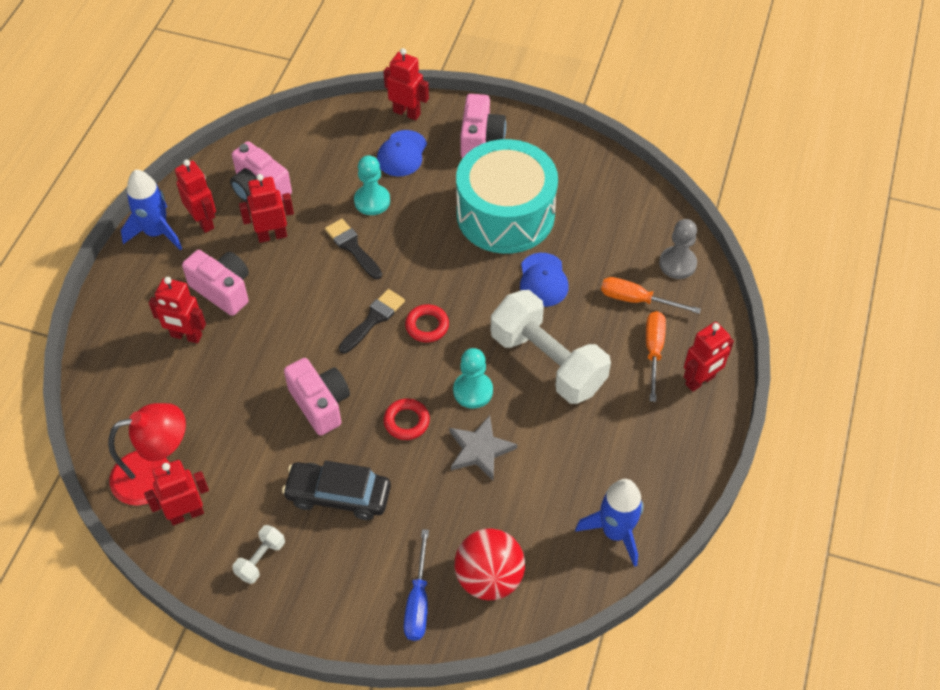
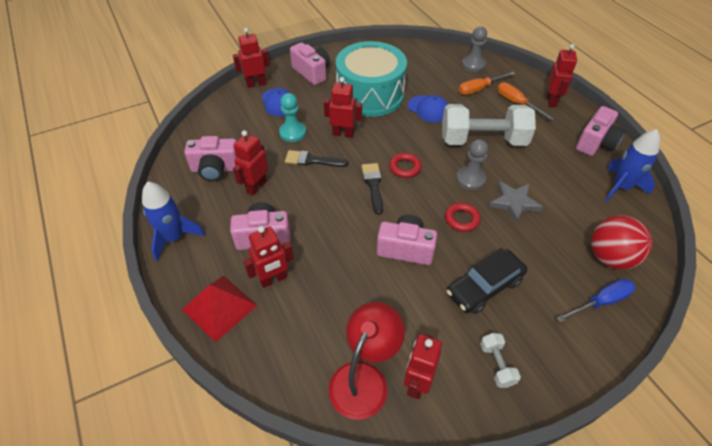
camera: 45 degrees left, 5 degrees down
(123, 324) = (219, 307): none -> red pyramid
(203, 221) = (200, 210): red robot -> red robot (343, 134)
(418, 601) = (601, 302): blue screwdriver -> blue screwdriver turned 75 degrees counterclockwise
(473, 391) = (470, 179): turquoise pawn -> grey pawn
(669, 468) = (595, 143): none -> pink camera

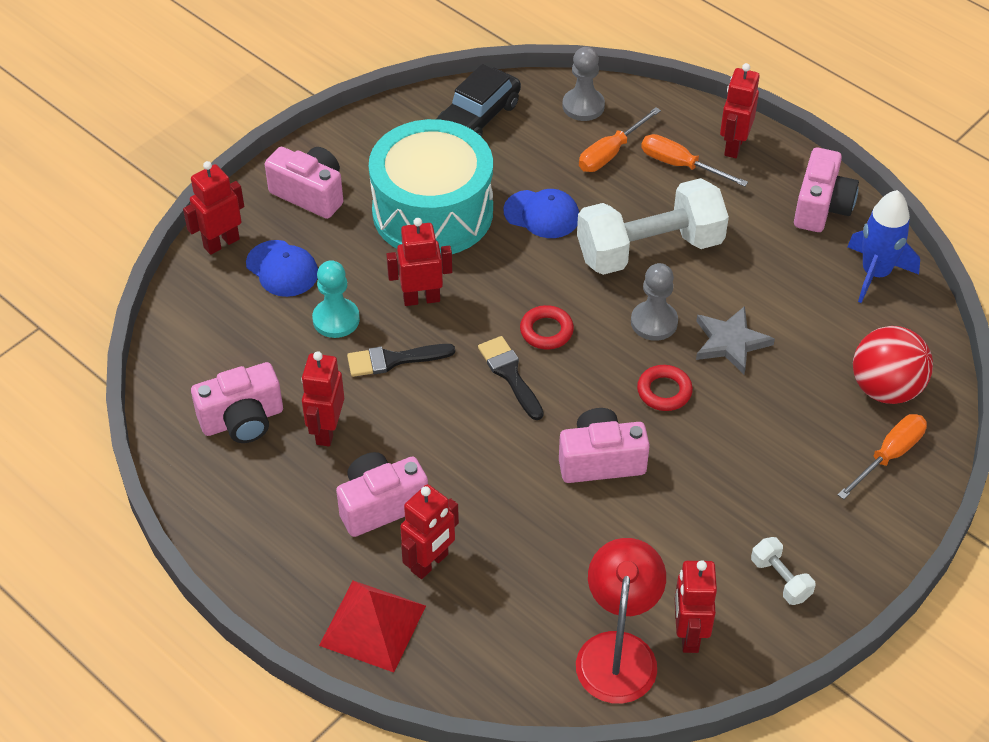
camera: 20 degrees left, 0 degrees up
(174, 238) = (243, 549): blue rocket -> none
(484, 287) = (730, 482): black car -> black car (477, 118)
(551, 101) = (733, 146): red robot -> red robot turned 150 degrees counterclockwise
(601, 302) = (889, 455): blue screwdriver -> orange screwdriver

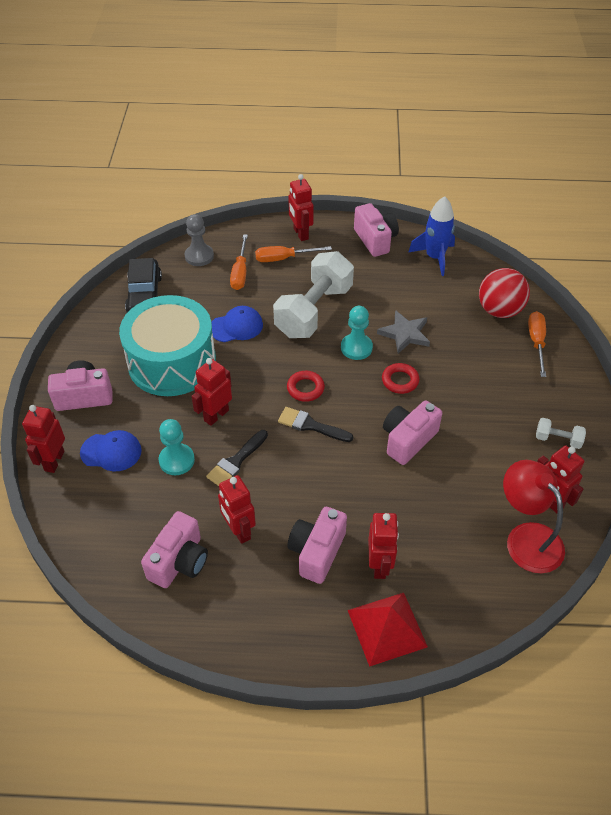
camera: 40 degrees left, 0 degrees up
(654, 322) = (356, 348): grey pawn -> turquoise pawn

